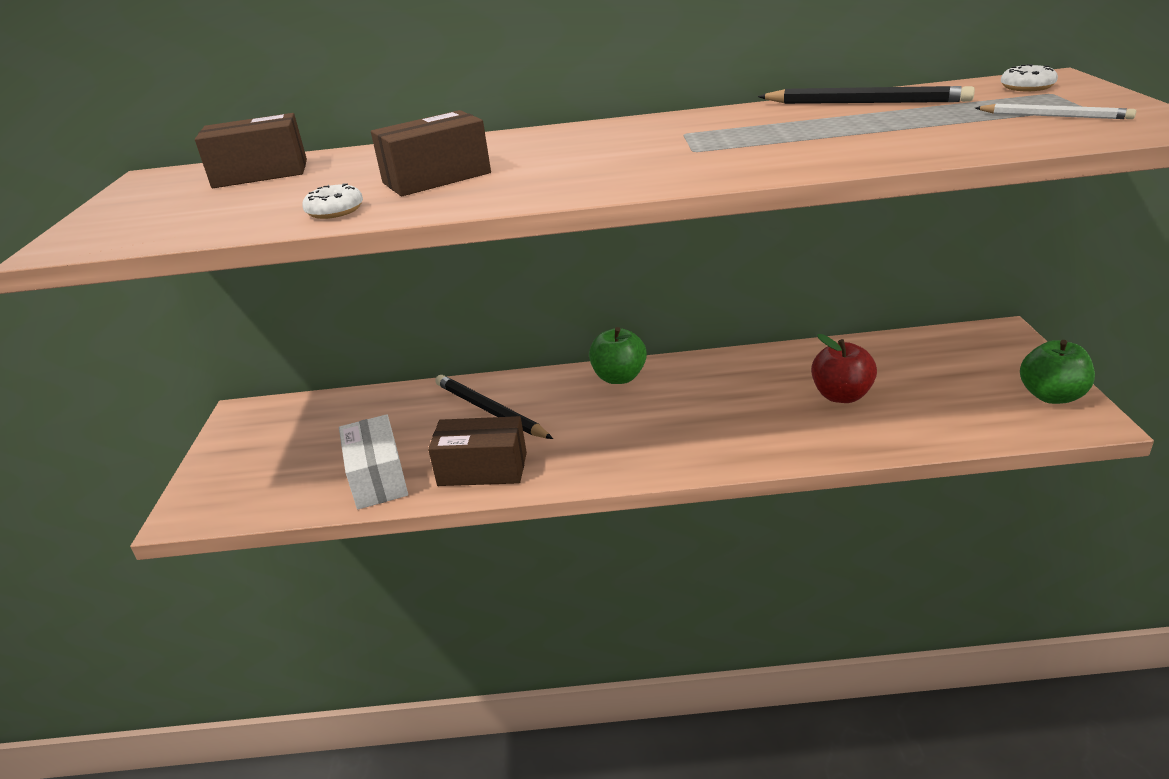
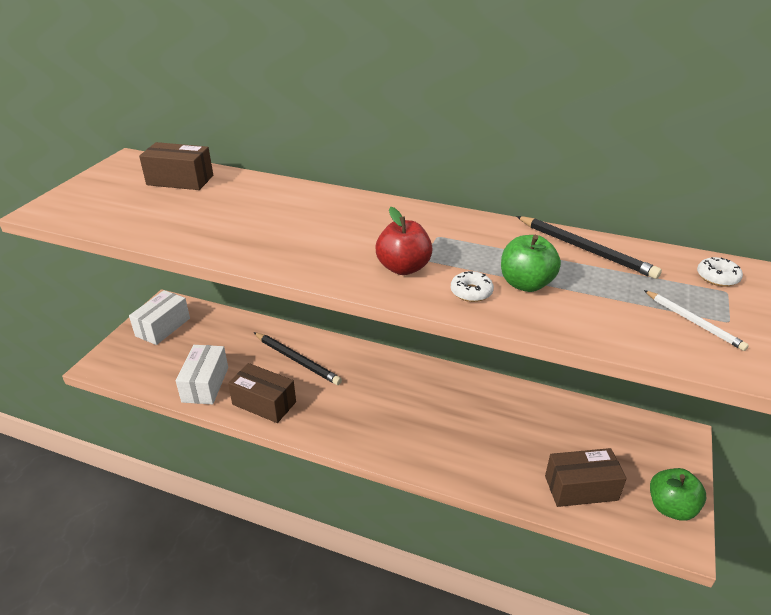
camera: 20 degrees right, 5 degrees up
(257, 439) = (163, 327): none -> white box
(335, 211) = (184, 236): white donut -> white donut (471, 292)
(436, 178) = (260, 225): brown box -> brown box (581, 488)
(489, 411) = (297, 360): black pencil -> black pencil turned 150 degrees clockwise
(619, 377) = (390, 365): green apple -> green apple (526, 284)
(841, 395) = (521, 442): red apple -> red apple (403, 268)

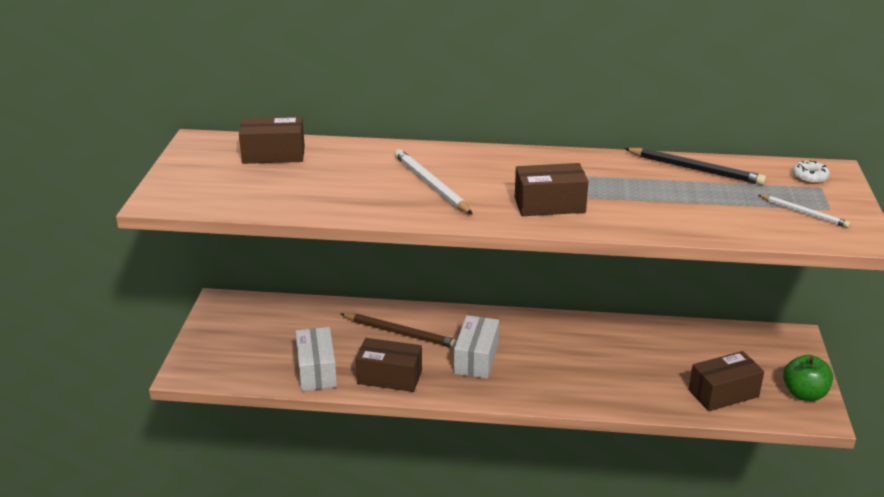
camera: 15 degrees left, 5 degrees down
(163, 327) = (232, 325): white box -> white box (476, 359)
(297, 360) = (401, 333): black pencil -> brown pencil
(298, 229) = (431, 185): none -> white pencil
(403, 268) = (549, 205): red apple -> brown box
(471, 292) = (619, 216): white donut -> none
(526, 284) = (660, 203): green apple -> none

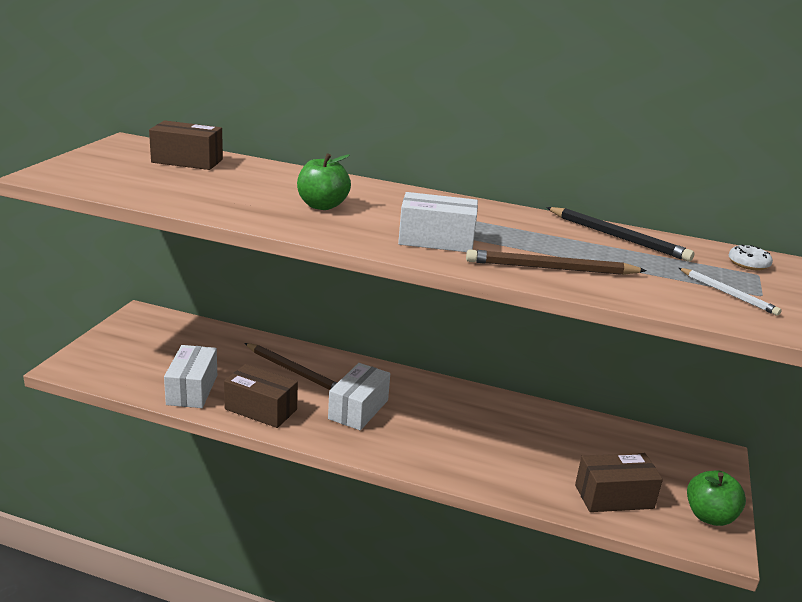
camera: 10 degrees right, 5 degrees down
(431, 185) = (322, 206): white pencil -> green apple
(549, 205) = (436, 240): brown box -> white box
(657, 216) = (551, 268): none -> brown pencil

